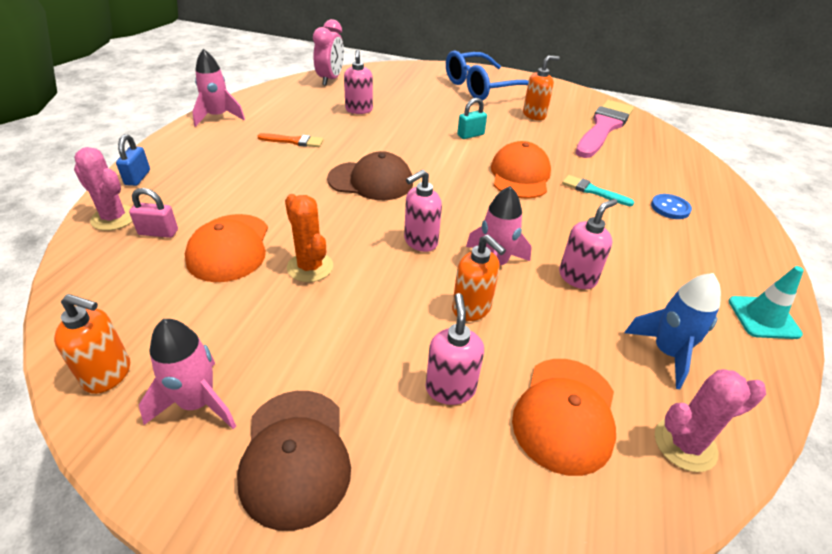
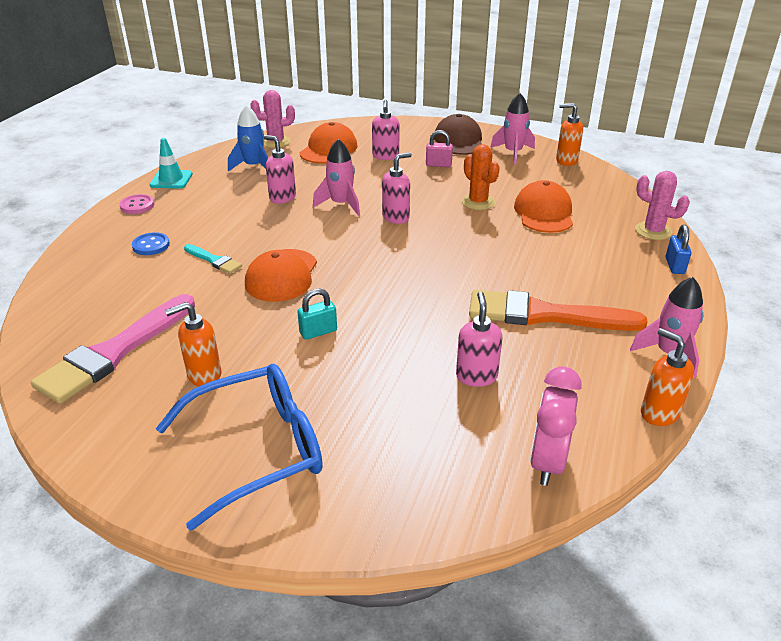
camera: 175 degrees left, 5 degrees down
(158, 232) = (606, 222): pink padlock -> pink padlock (438, 165)
(294, 141) = (544, 315): orange brush -> orange brush, size x2.13
(371, 181) = (443, 266): brown cap -> none
(472, 309) = (365, 183): orange soap dispenser -> orange soap dispenser (659, 413)
(577, 277) = (282, 198): pink soap dispenser -> pink soap dispenser turned 75 degrees clockwise
(749, 264) = (137, 205): none -> pink button

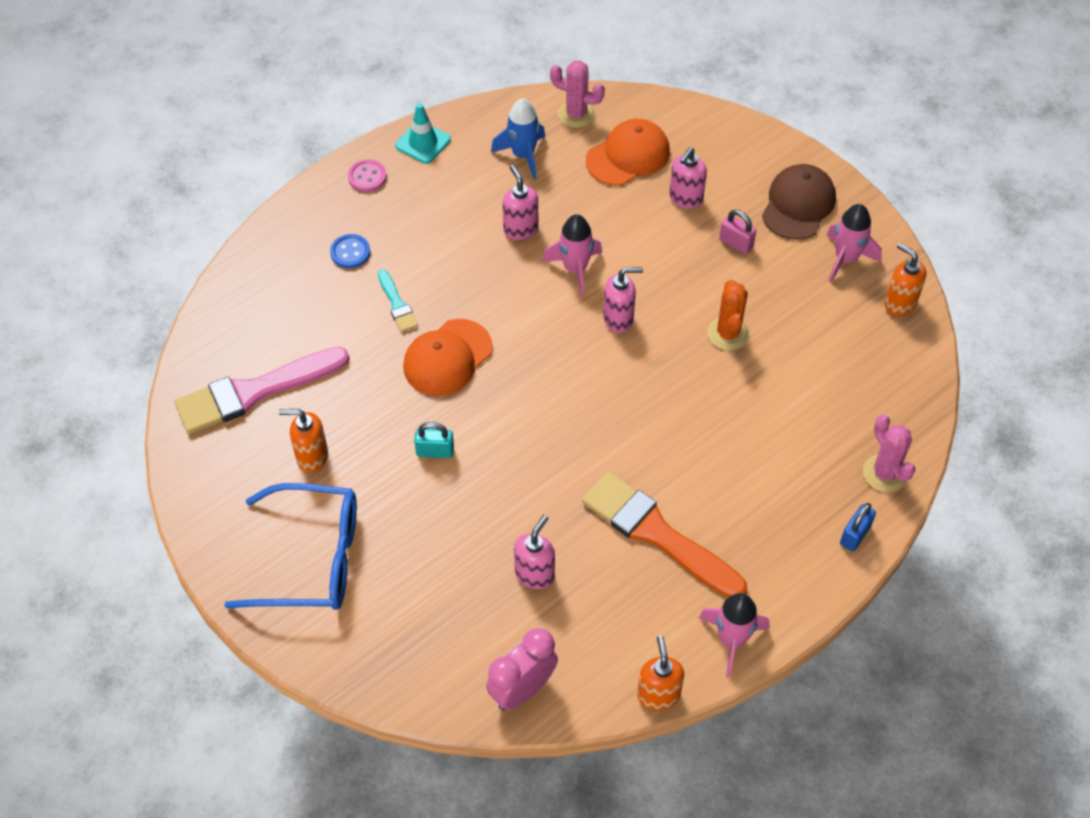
camera: 30 degrees right, 20 degrees up
(544, 213) = (787, 385): orange cap -> none

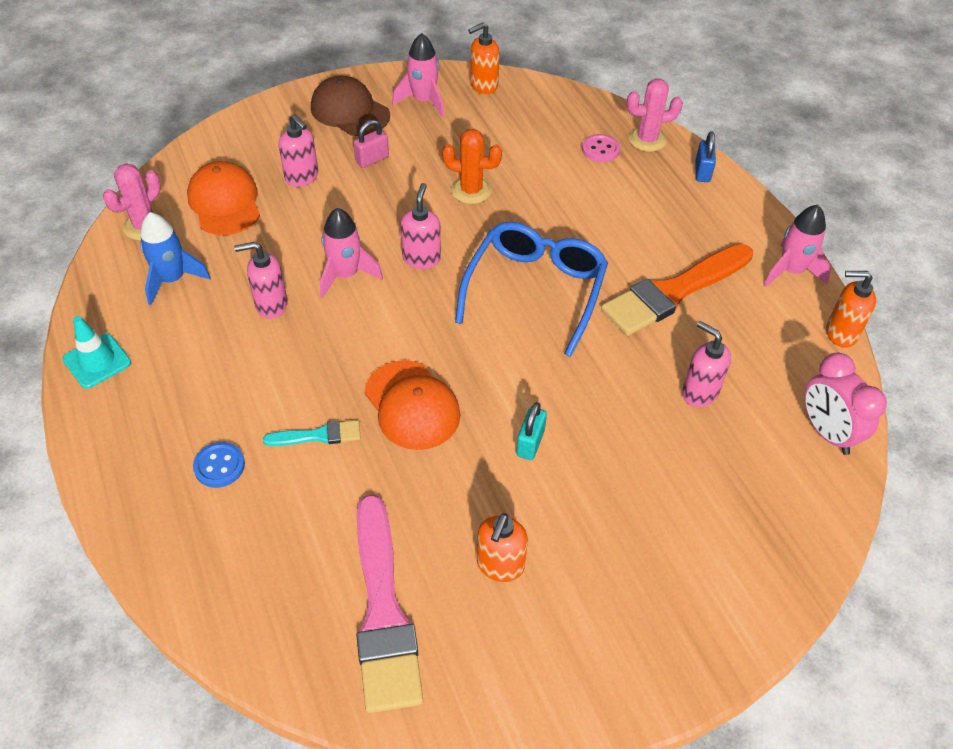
camera: 75 degrees left, 5 degrees down
(311, 558) = (640, 593): blue glasses -> blue glasses (535, 290)
(367, 177) = (114, 425): pink button -> pink button (600, 150)
(855, 535) = (702, 172): blue padlock -> blue padlock turned 45 degrees clockwise

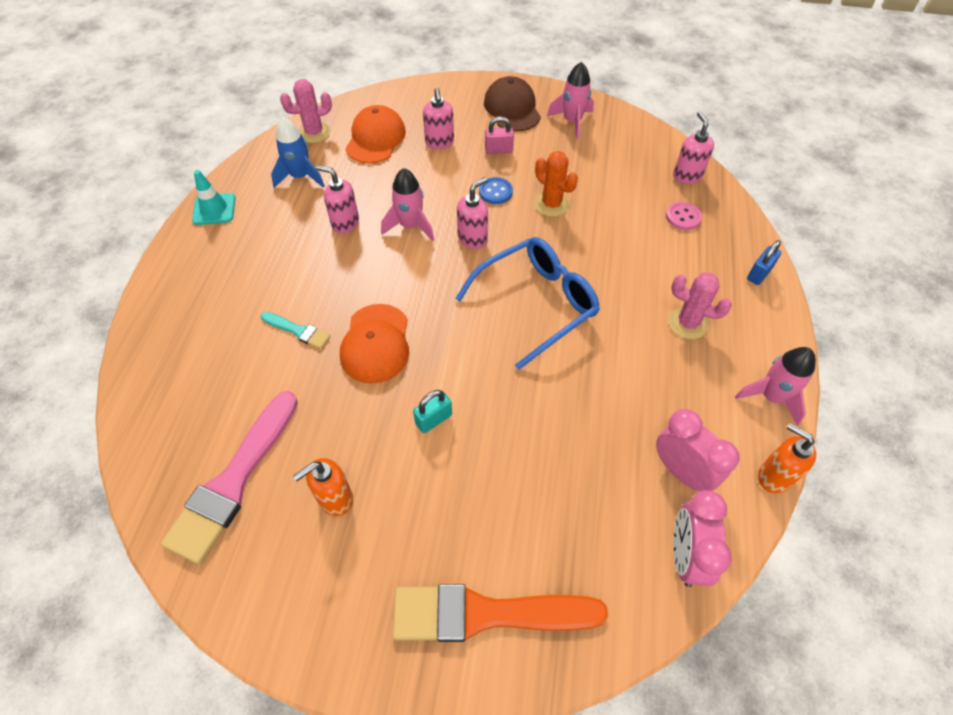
camera: 35 degrees right, 5 degrees up
(219, 466) = (223, 317): blue button -> blue button (495, 192)
(483, 86) = (628, 128): orange soap dispenser -> none
(647, 140) = (731, 226): pink cactus -> pink cactus (687, 323)
(673, 292) = (648, 361): orange brush -> orange brush (486, 613)
(699, 392) = (600, 456): pink soap dispenser -> pink soap dispenser (687, 176)
(772, 368) = (681, 471): none -> pink clock

